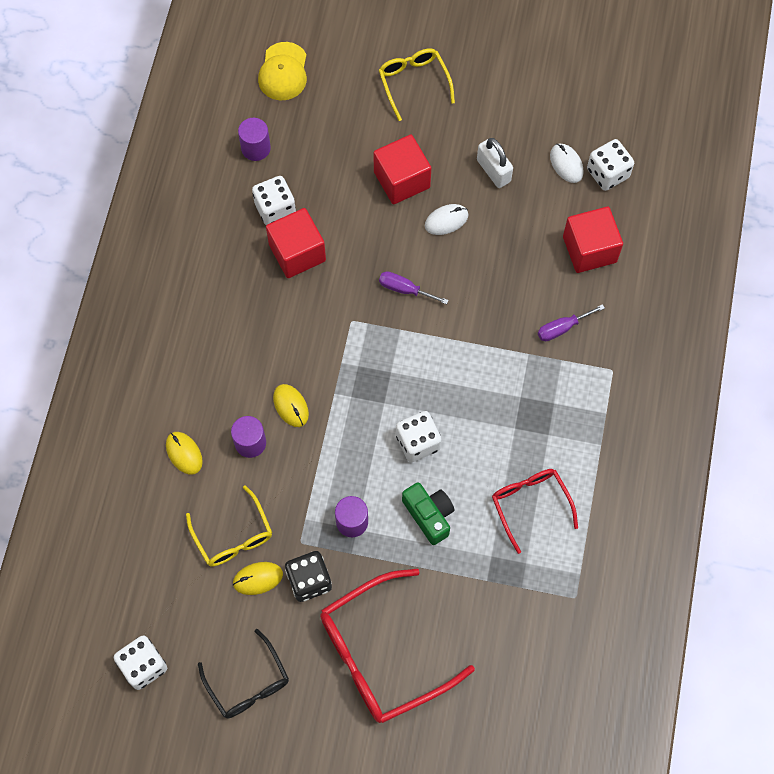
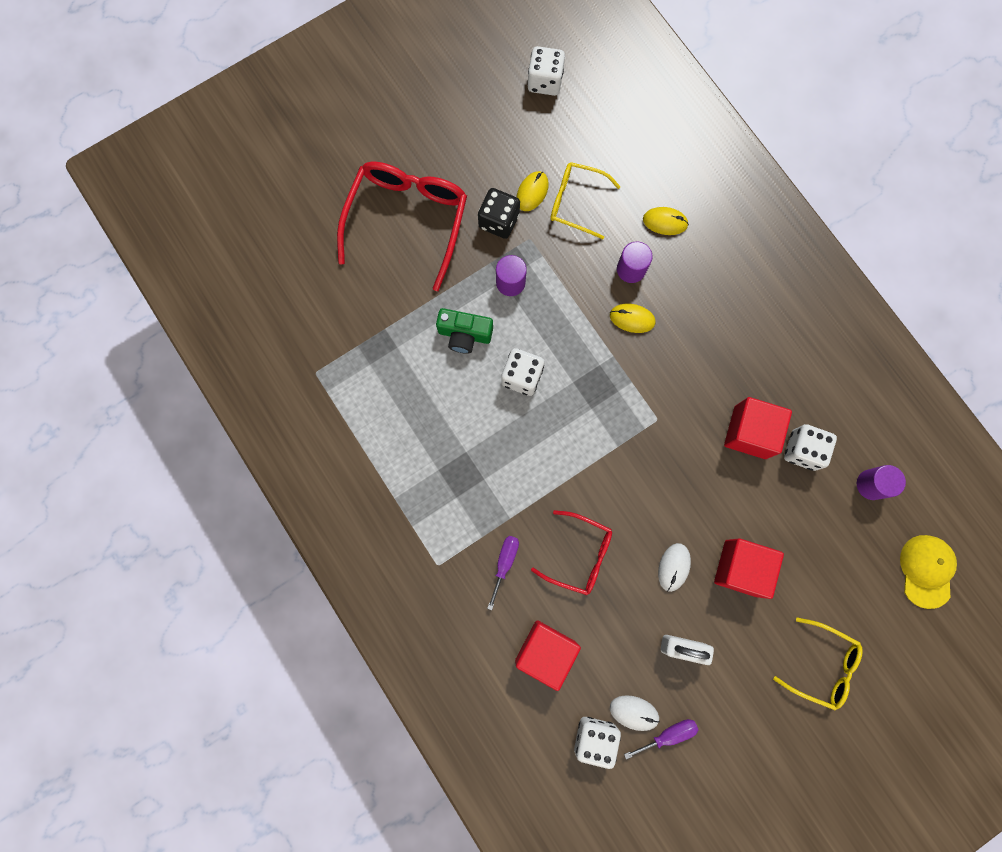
camera: 135 degrees right, 10 degrees up
(248, 683) = (472, 129): black glasses -> none
(283, 72) = (926, 571): yellow cap -> yellow cap turned 45 degrees clockwise
(404, 289) = (646, 480): purple screwdriver -> purple screwdriver (668, 734)
(530, 504) = (404, 407): red glasses -> red glasses (579, 555)

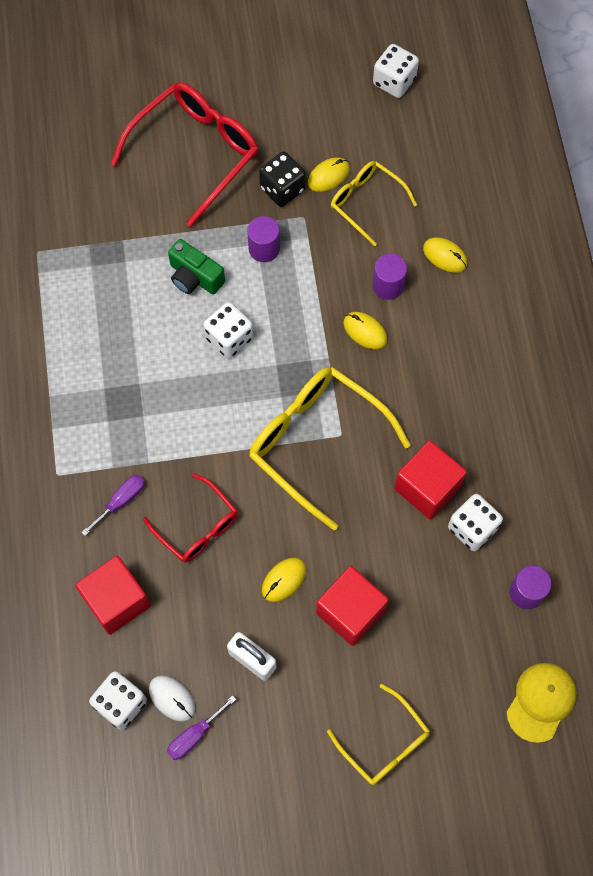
camera: 25 degrees right, 10 degrees down
(641, 435) = (316, 442): none -> yellow glasses
(668, 734) = (194, 735): purple screwdriver -> purple screwdriver turned 135 degrees clockwise
(673, 567) = (284, 580): white mouse -> yellow mouse

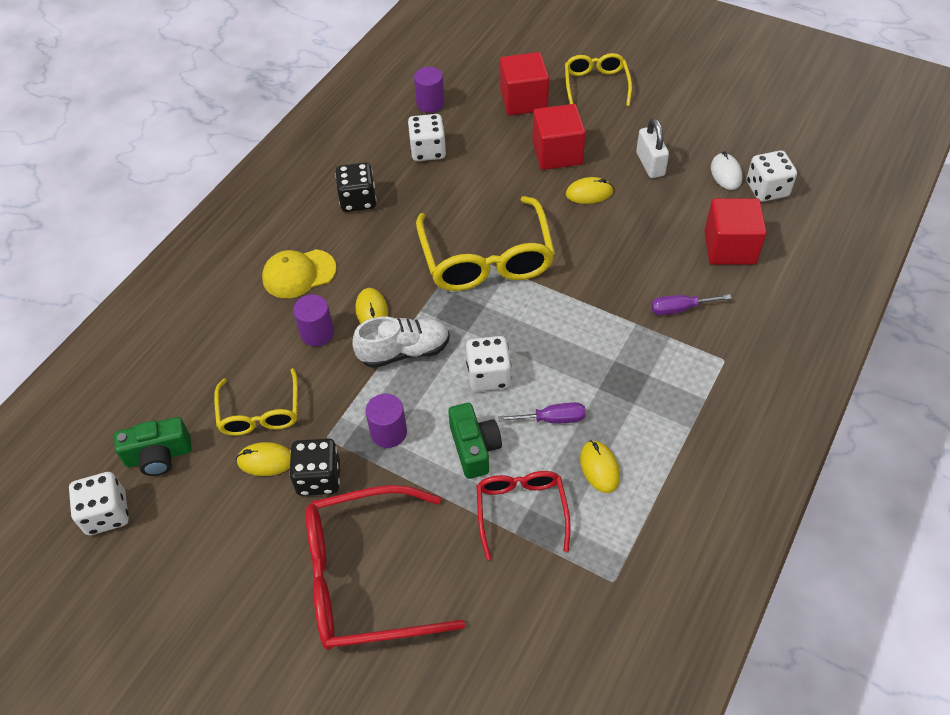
camera: 140 degrees left, 15 degrees down
(194, 735) = (723, 148): purple screwdriver -> purple screwdriver (553, 419)
(197, 526) = (628, 258): red glasses -> red glasses (521, 511)
(309, 315) = (404, 351): none -> white shoe
(402, 132) = (159, 456): none -> green camera
(427, 487) = (434, 188): red cube -> red cube (523, 100)
(445, 256) = (248, 326): yellow mouse -> yellow mouse (599, 468)
(479, 427) = (358, 200): none -> black dice
(541, 702) = (479, 56): yellow cap -> yellow cap (299, 274)

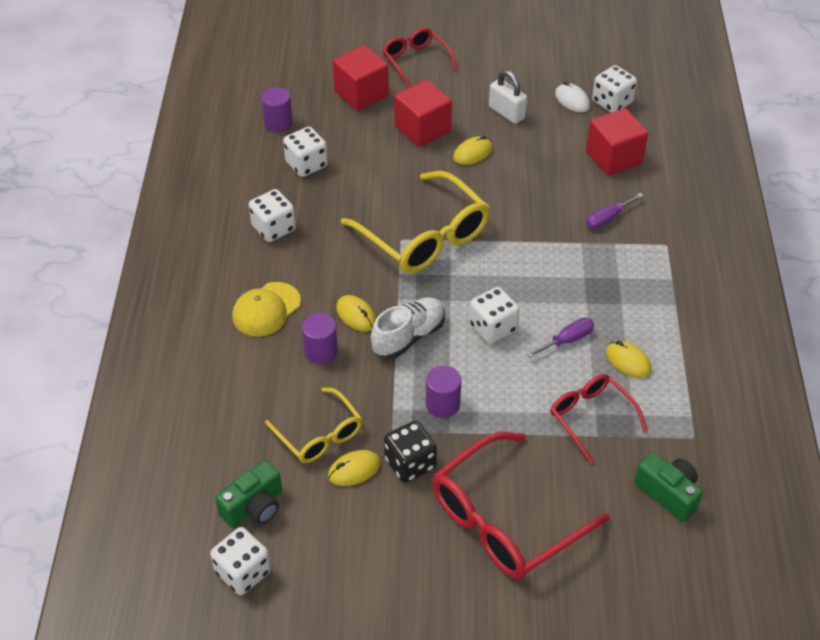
camera: 30 degrees left, 5 degrees down
(358, 200) = (273, 228): black dice -> white dice
(474, 448) = (521, 387): green camera -> green camera (668, 493)
(596, 85) = (415, 61): yellow glasses -> red glasses

